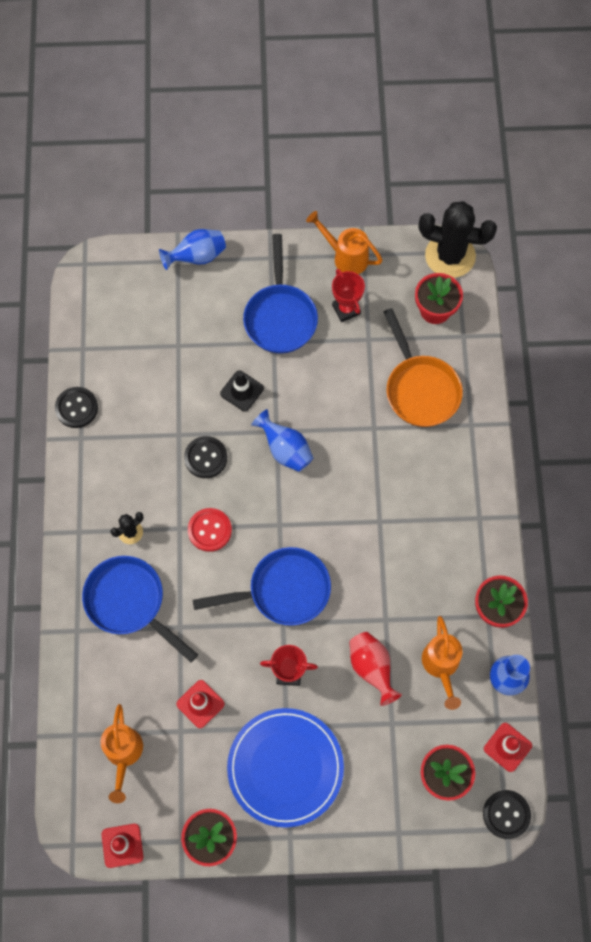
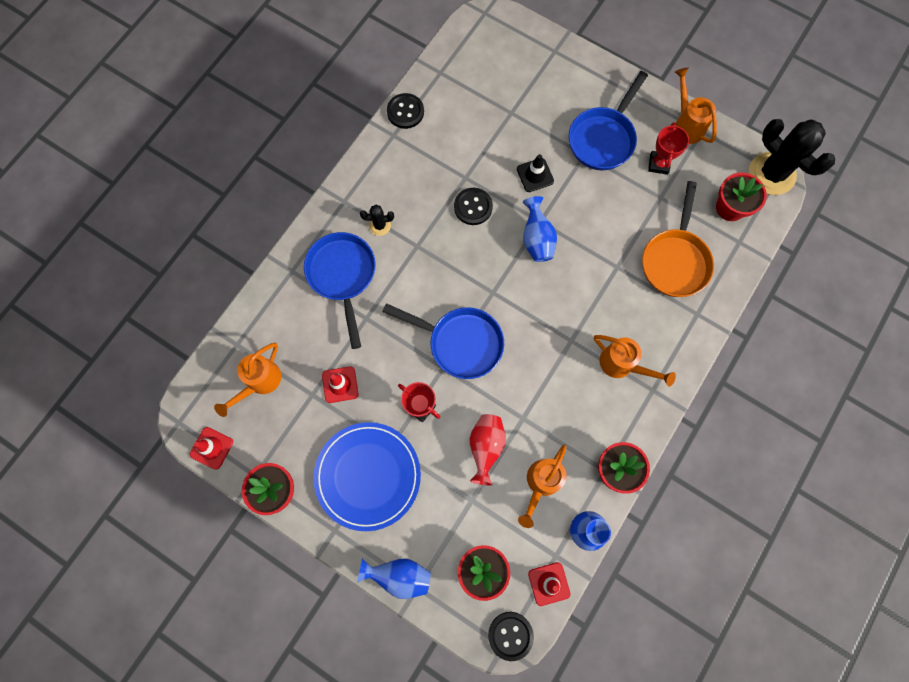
camera: 35 degrees right, 5 degrees up
(197, 257) = (571, 56): blue vase -> blue vase (399, 575)
(209, 530) = (438, 262): red button -> none
(438, 513) = (622, 365): none -> orange watering can

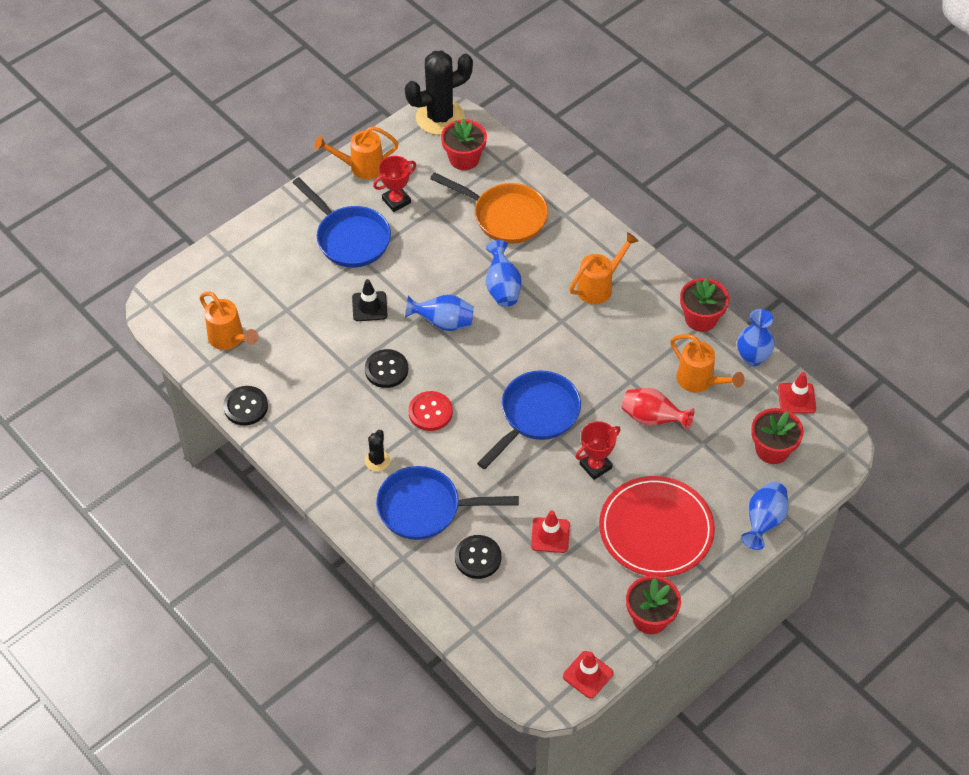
camera: 75 degrees left, 20 degrees down
(260, 382) = (526, 613): orange watering can -> orange watering can (230, 339)
(368, 476) = (656, 529): blue plate -> red plate
(439, 254) = (430, 412): none -> red button
(510, 635) = (838, 441): black button -> black button (478, 558)
(592, 279) = (502, 287): none -> blue vase
(658, 164) = (396, 201): red trophy -> red trophy turned 60 degrees counterclockwise

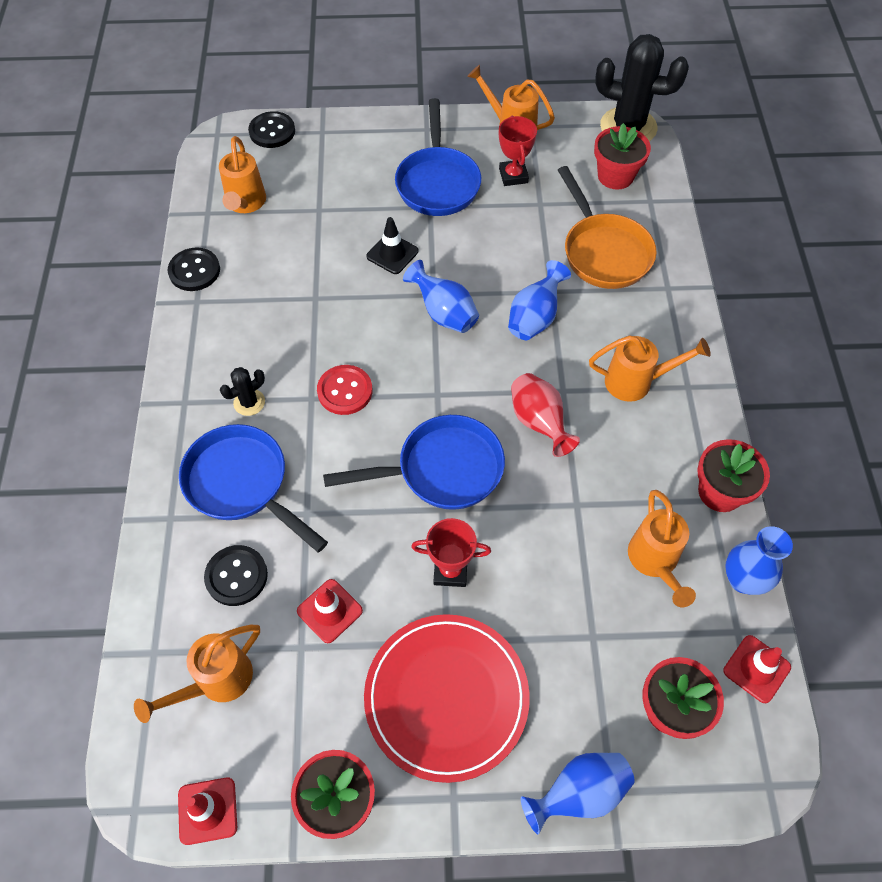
camera: 40 degrees right, 5 degrees up
(386, 369) = (347, 322): black button -> black button (272, 131)
(396, 201) = (513, 176): red trophy -> red trophy turned 75 degrees clockwise
(525, 616) = (216, 682): none -> orange watering can
(652, 419) = (562, 565): red vase -> red vase (539, 422)

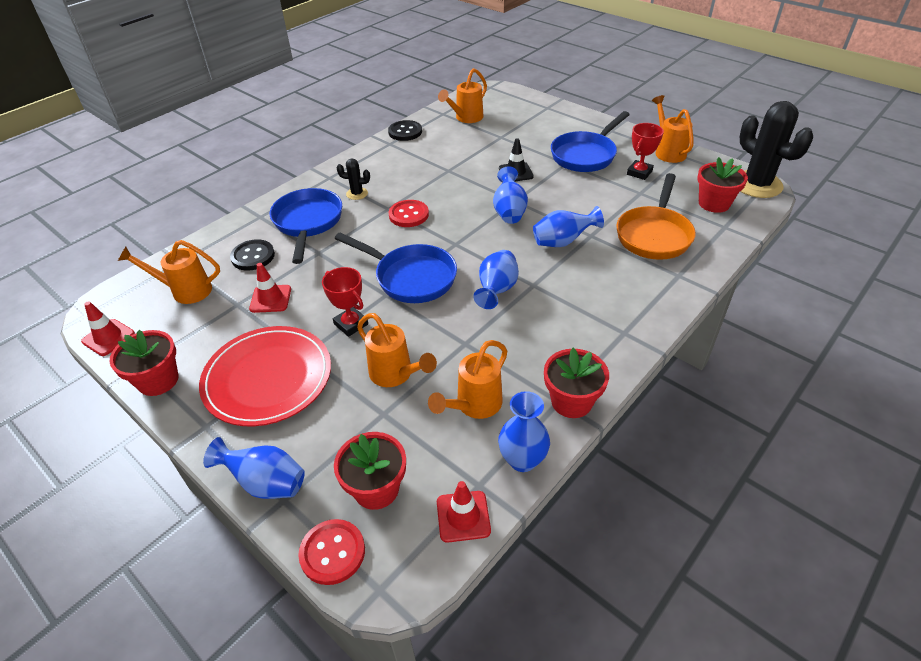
camera: 45 degrees right, 15 degrees down
(272, 131) = (520, 97): black button -> none
(539, 422) = (496, 290): red vase -> blue vase
(636, 382) = (589, 309): orange watering can -> orange watering can (396, 375)
(704, 793) = (332, 552): none -> red button

